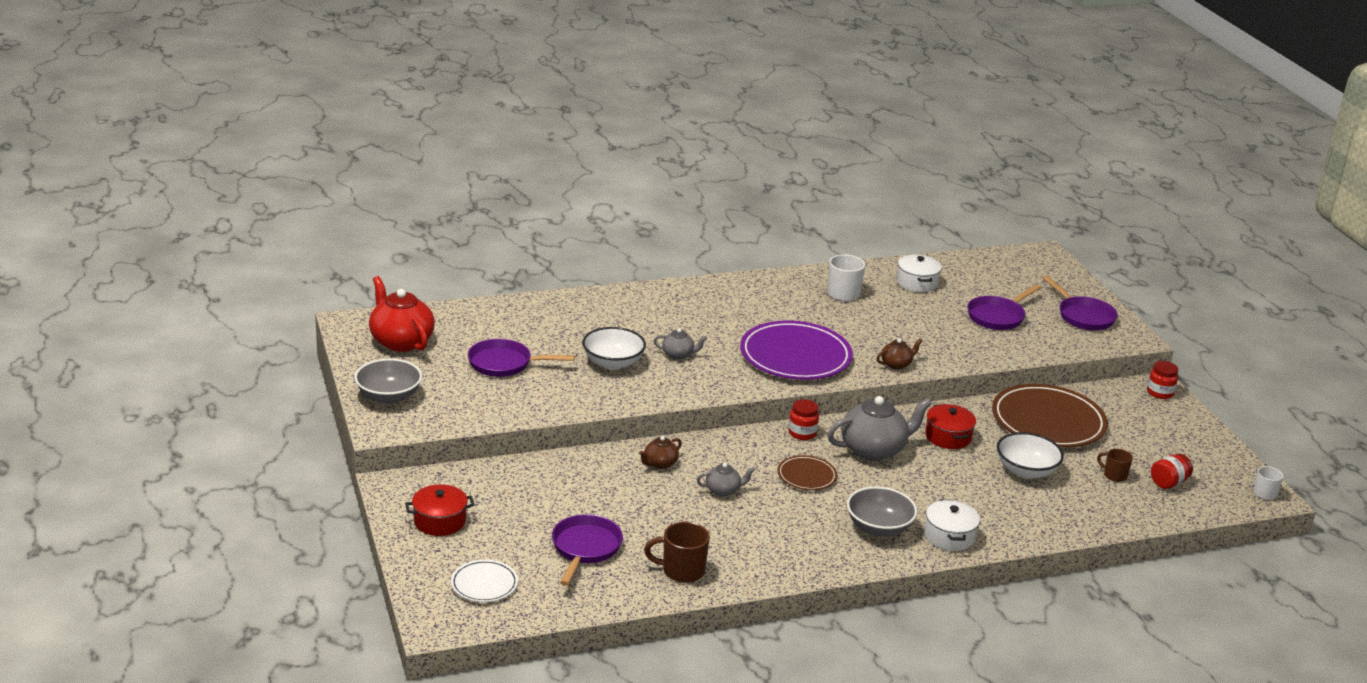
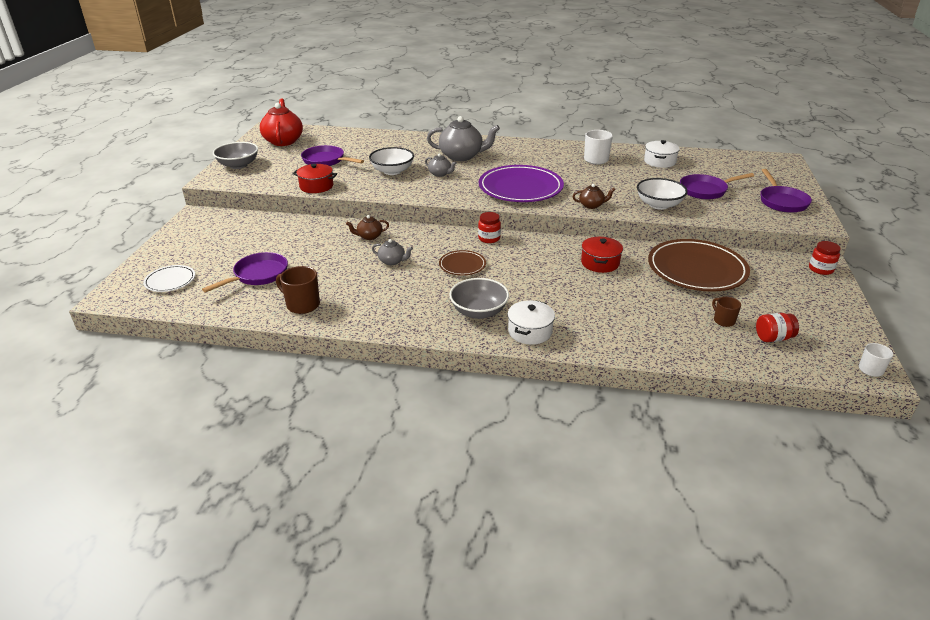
camera: 30 degrees right, 5 degrees up
(439, 521) = (195, 239): red pot -> red pot (316, 186)
(874, 450) = (532, 259): grey teapot -> grey teapot (462, 156)
(1026, 471) = (644, 299): white bowl -> white bowl (659, 205)

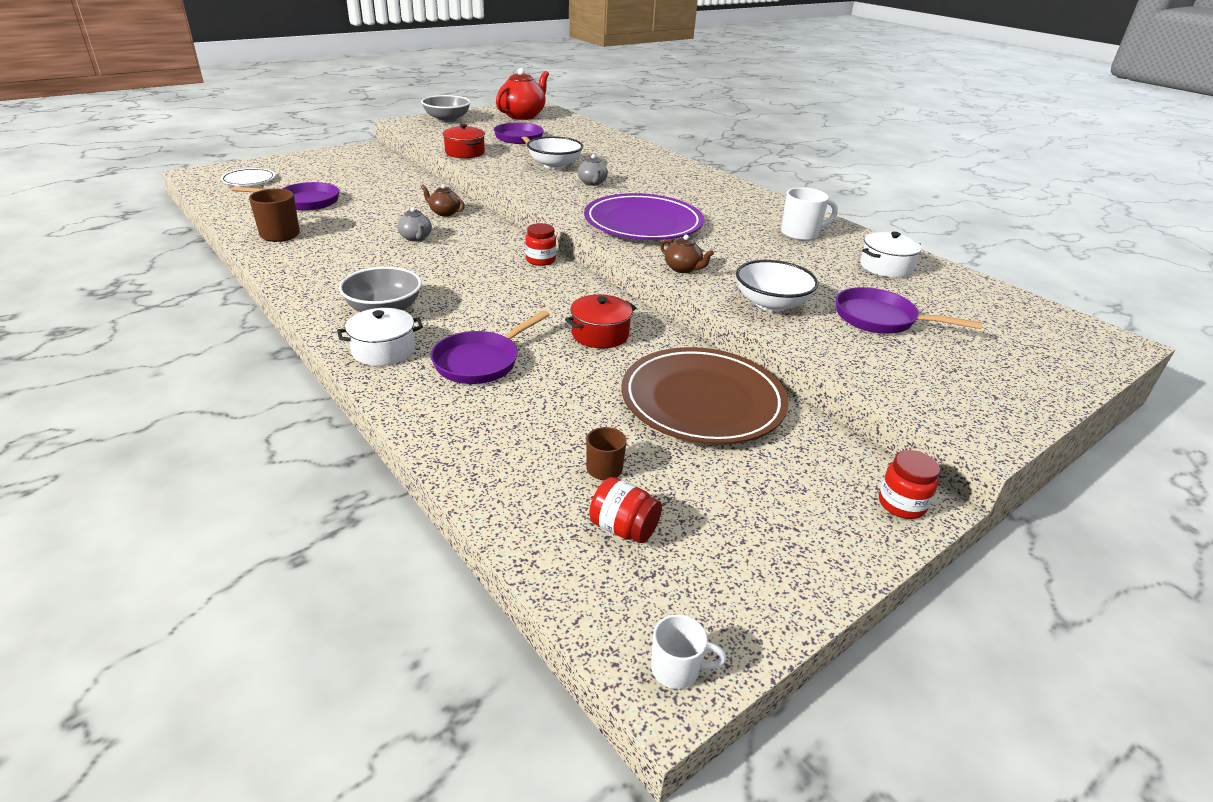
camera: 40 degrees right, 0 degrees up
(462, 156) = (651, 178): grey teapot -> none
(462, 265) = (463, 268): brown plate -> none
(782, 201) = (981, 383): purple pan -> purple pan (481, 361)

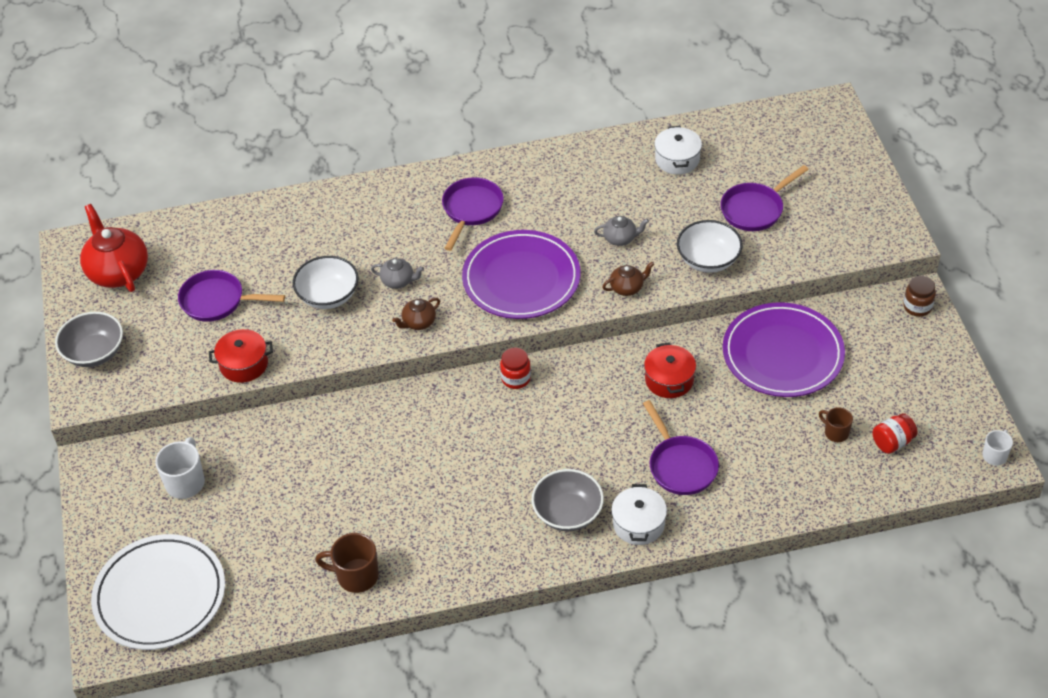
camera: 60 degrees left, 15 degrees up
(249, 180) = (160, 595): white plate -> white plate, size x2.04
(304, 201) = (266, 546): purple pan -> purple pan (471, 210)
(416, 238) = (418, 463): grey teapot -> grey teapot (620, 238)
(444, 213) = (360, 426): brown teapot -> brown teapot (418, 322)
(702, 401) = (782, 354): brown plate -> purple plate
(801, 234) = (593, 180): white mug -> white mug (186, 482)
(901, 504) = (917, 307): red jar -> brown jar

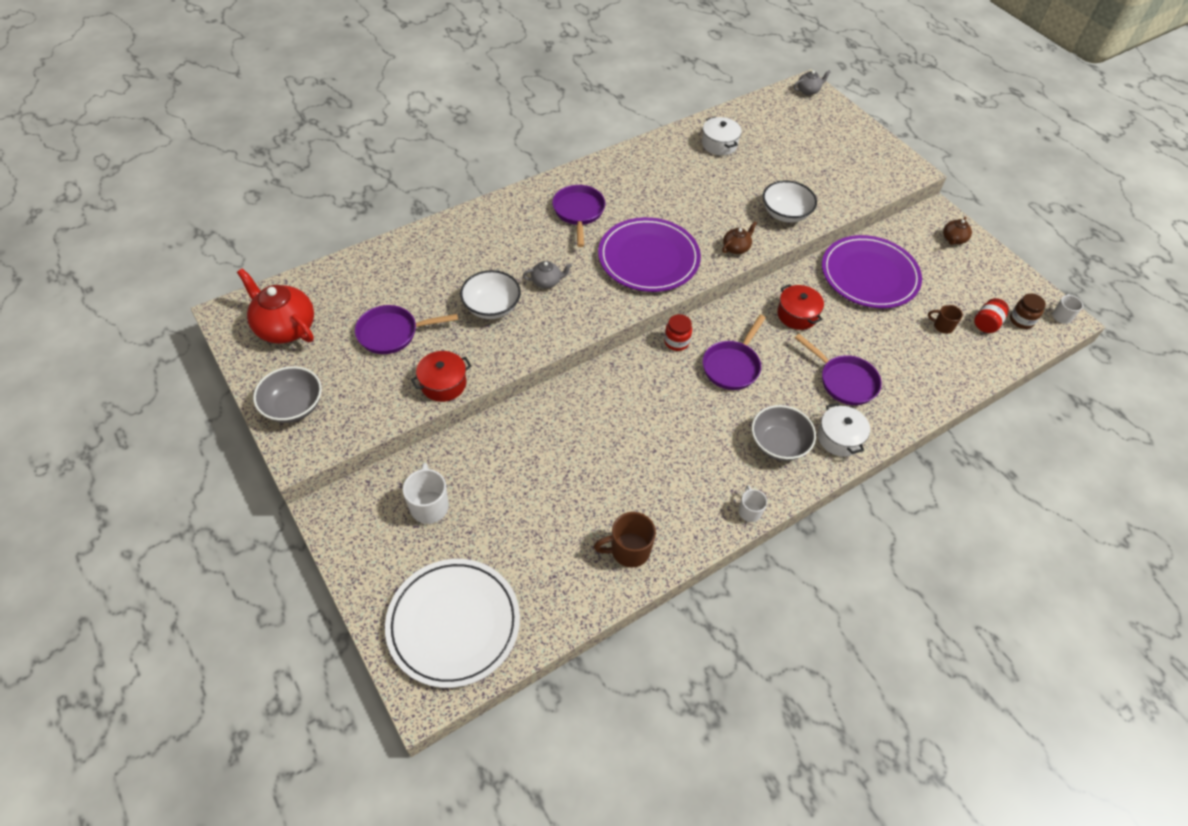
camera: 25 degrees left, 5 degrees up
(418, 322) = (581, 312): brown teapot -> brown teapot (953, 239)
(498, 572) = (749, 511): none -> white mug
(620, 238) = (709, 211): grey teapot -> grey teapot (808, 91)
(755, 209) = (797, 170): purple pan -> purple pan (732, 366)
(917, 307) = (942, 220): brown jar -> brown jar (1021, 320)

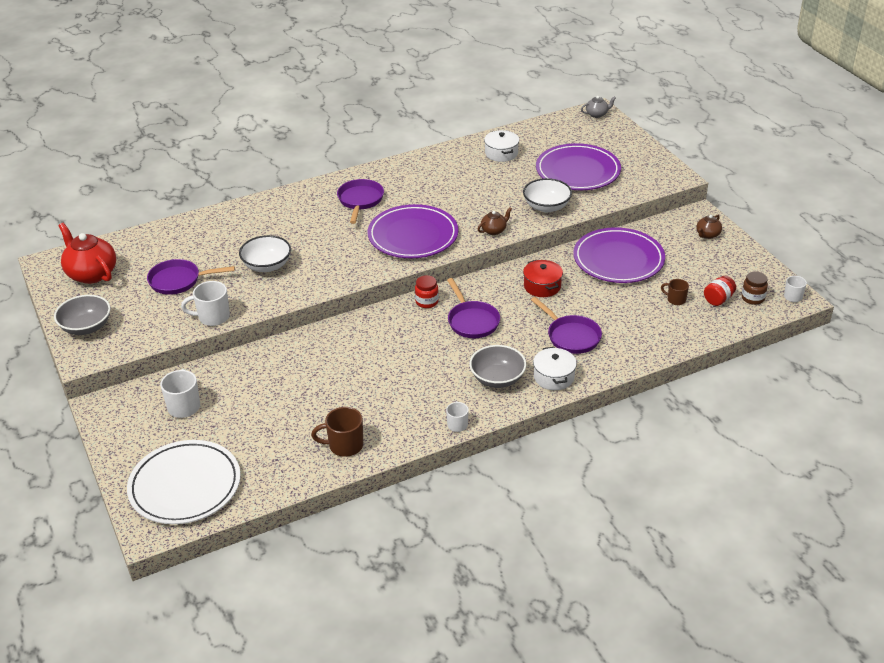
camera: 10 degrees right, 15 degrees down
(443, 384) = (213, 317): red pot -> white mug
(547, 282) = (319, 249): grey teapot -> none
(732, 366) = (472, 321): purple pan -> purple pan turned 60 degrees counterclockwise
(807, 165) = (578, 171): none -> purple plate

